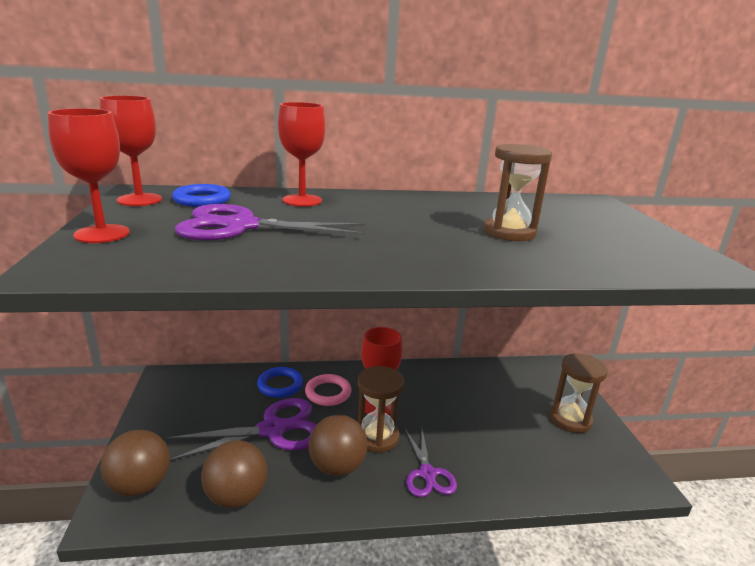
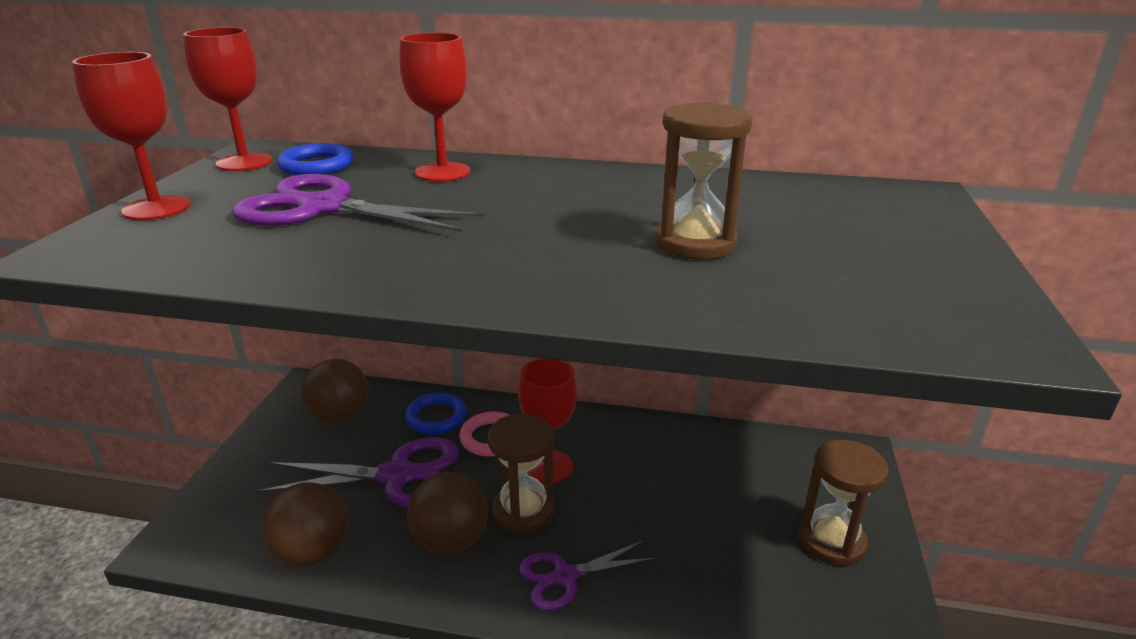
camera: 20 degrees right, 5 degrees up
(140, 485) = (217, 515): brown ball -> brown ball (340, 416)
(427, 474) = (565, 577): purple scissors -> purple scissors turned 60 degrees clockwise

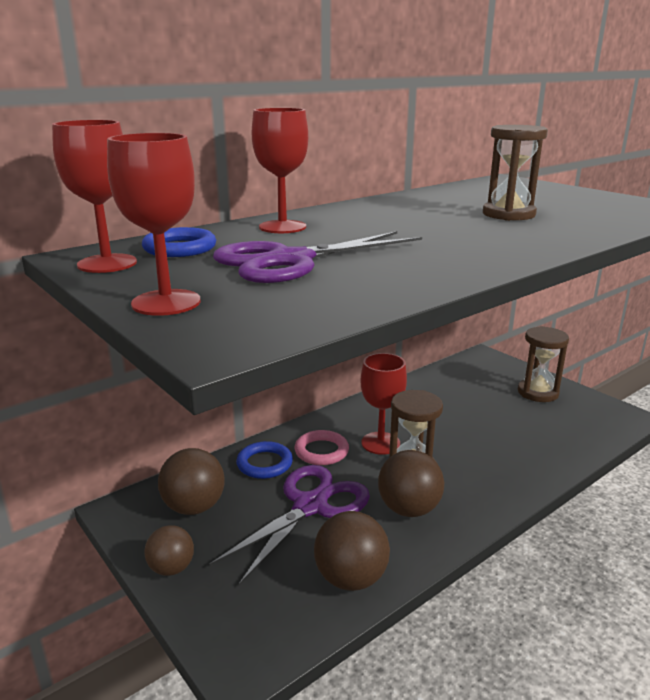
camera: 50 degrees left, 5 degrees down
(256, 449) = (171, 568): none -> brown ball
(565, 577) = (486, 480): purple scissors -> none

